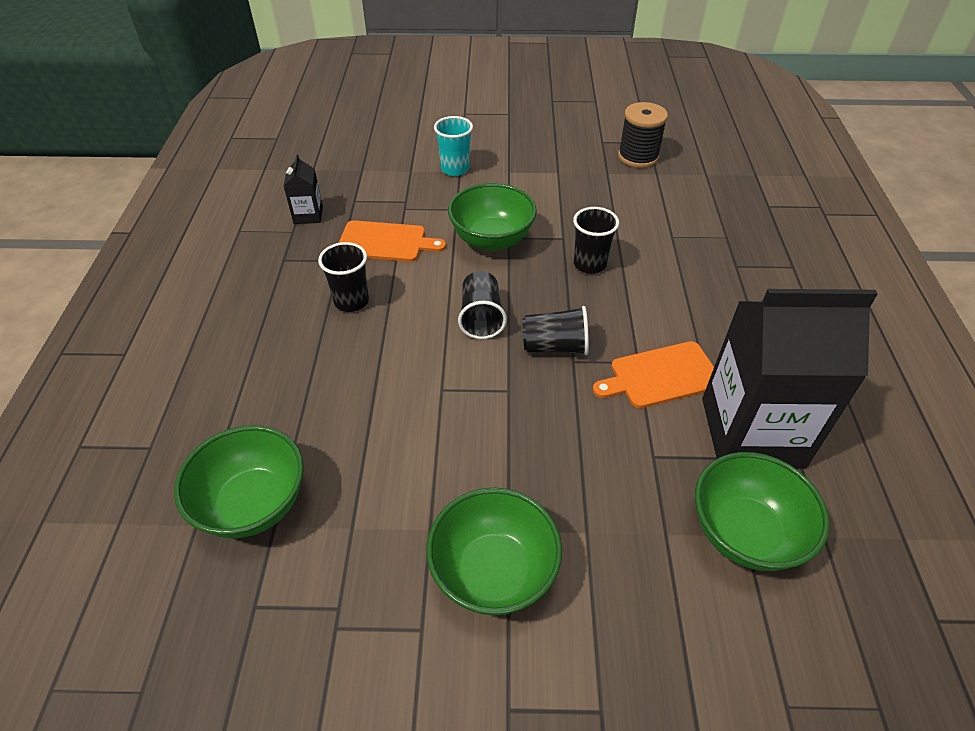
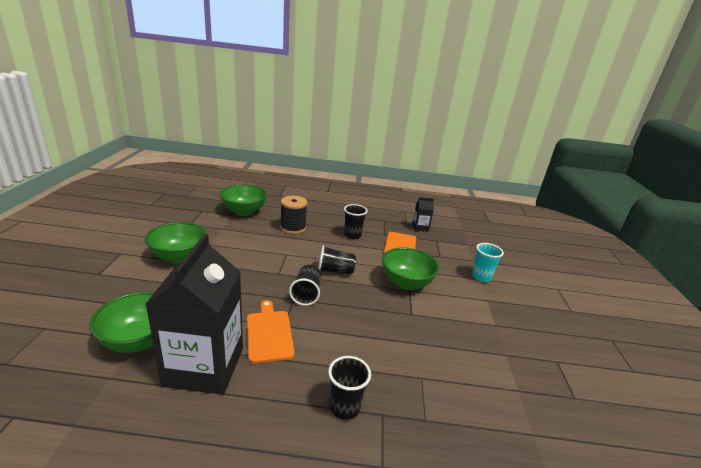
camera: 90 degrees right, 20 degrees down
(589, 264) = (382, 321): black cup -> black cup (344, 407)
(638, 157) = (542, 382): black spool -> black spool (293, 228)

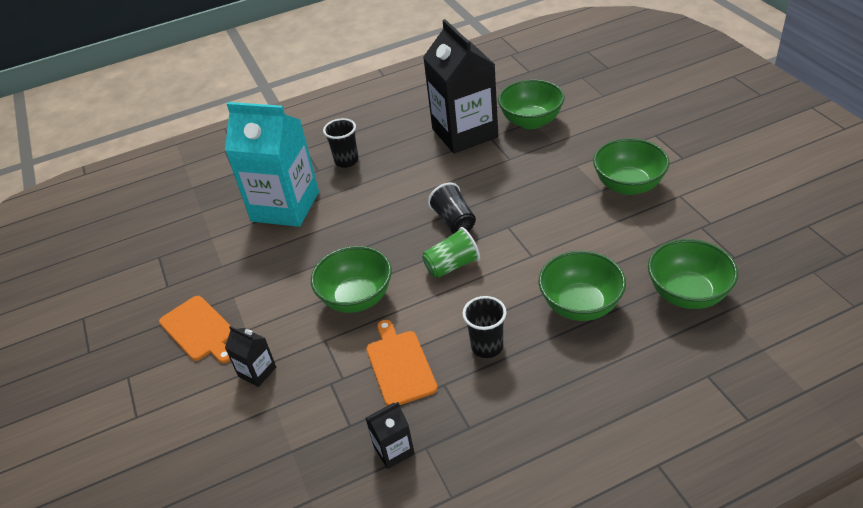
camera: 160 degrees right, 15 degrees up
(269, 333) = (446, 172): orange cutting board -> orange cutting board (199, 330)
(293, 228) = (580, 305): black spool -> green bowl
(335, 271) = (452, 266): black cup -> green cup
(434, 384) = (285, 206): none -> turquoise carton
(481, 277) = (257, 372): turquoise cup -> black carton

